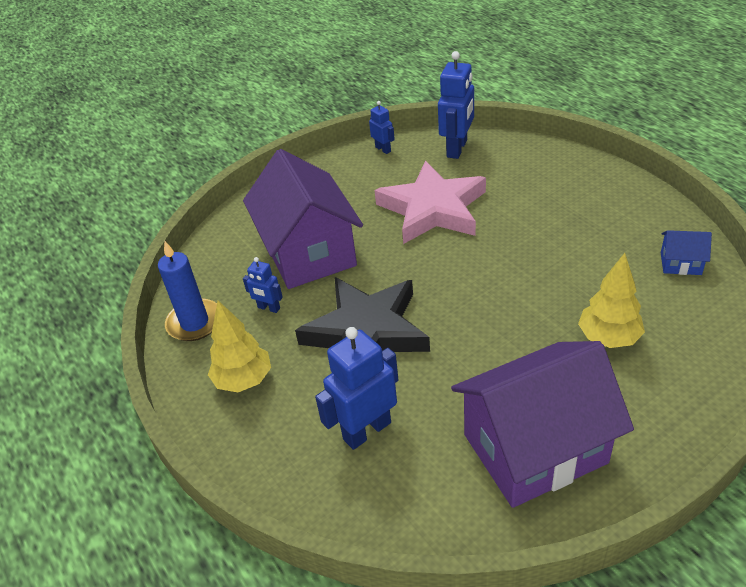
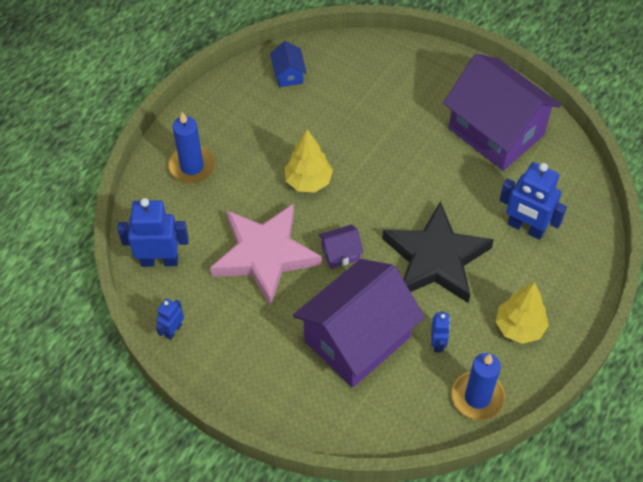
camera: 115 degrees left, 15 degrees up
(410, 259) = (340, 253): none -> purple house
(560, 177) = (192, 166): none -> blue candle
(608, 338) = (383, 107): yellow tree -> yellow tree (308, 181)

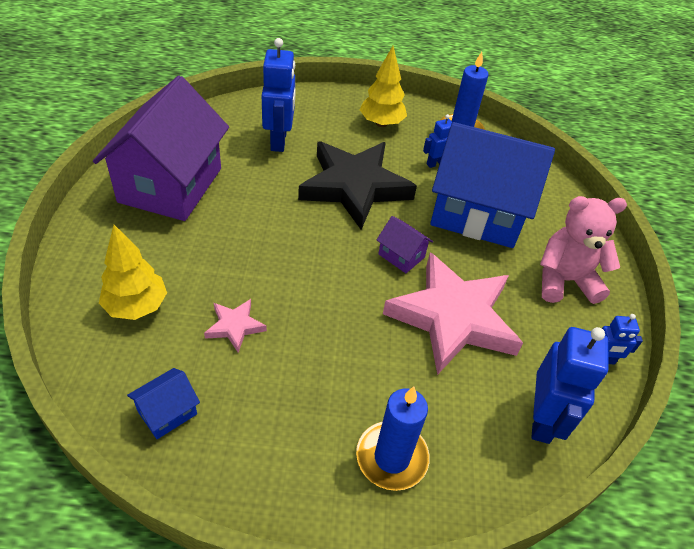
camera: 125 degrees left, 10 degrees down
(159, 260) = (542, 420): blue robot -> blue robot turned 135 degrees counterclockwise
(251, 358) = (565, 280): none -> pink teddy bear
(308, 181) = (332, 317): yellow tree -> yellow tree (136, 307)
(332, 125) = (235, 326): none -> pink star
(357, 339) = (477, 213): purple house -> blue house

